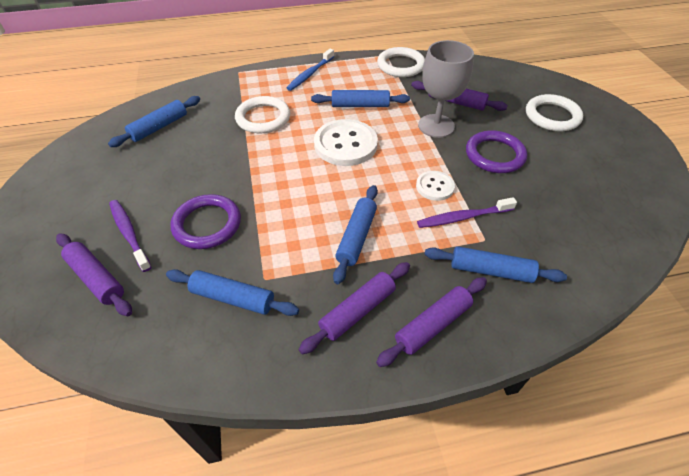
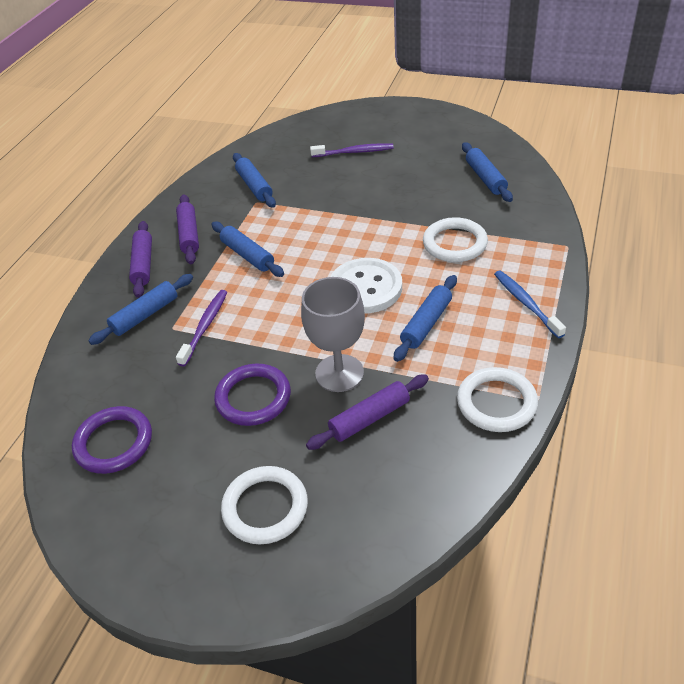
camera: 125 degrees right, 5 degrees down
(96, 278) = (324, 137): purple rolling pin -> none
(207, 224) = (332, 186): purple ring -> purple ring (114, 443)
(233, 298) = (254, 186): blue rolling pin -> blue rolling pin turned 75 degrees counterclockwise
(435, 187) = (255, 326): white button -> none

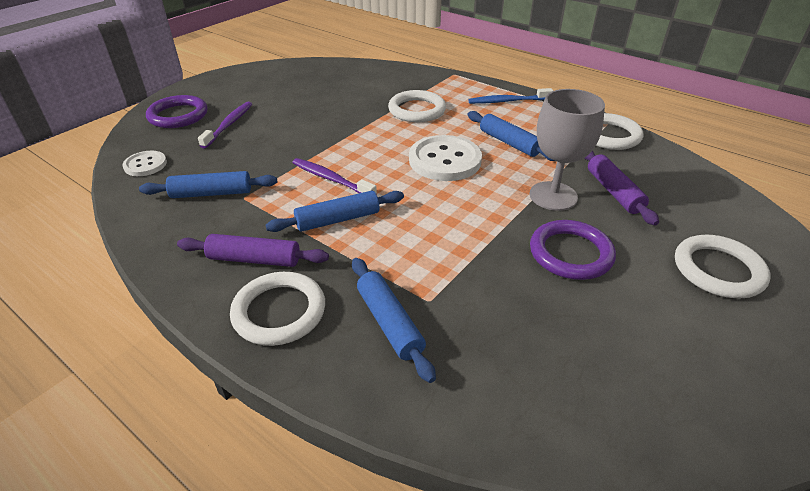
camera: 75 degrees left, 5 degrees down
(114, 443) = (619, 383): purple ring -> purple ring (178, 115)
(143, 264) = (279, 312): purple rolling pin -> white ring
(205, 326) = (442, 271): purple toothbrush -> purple toothbrush (331, 179)
(276, 143) = (145, 165): none -> white button
(485, 178) = (343, 80): blue rolling pin -> none

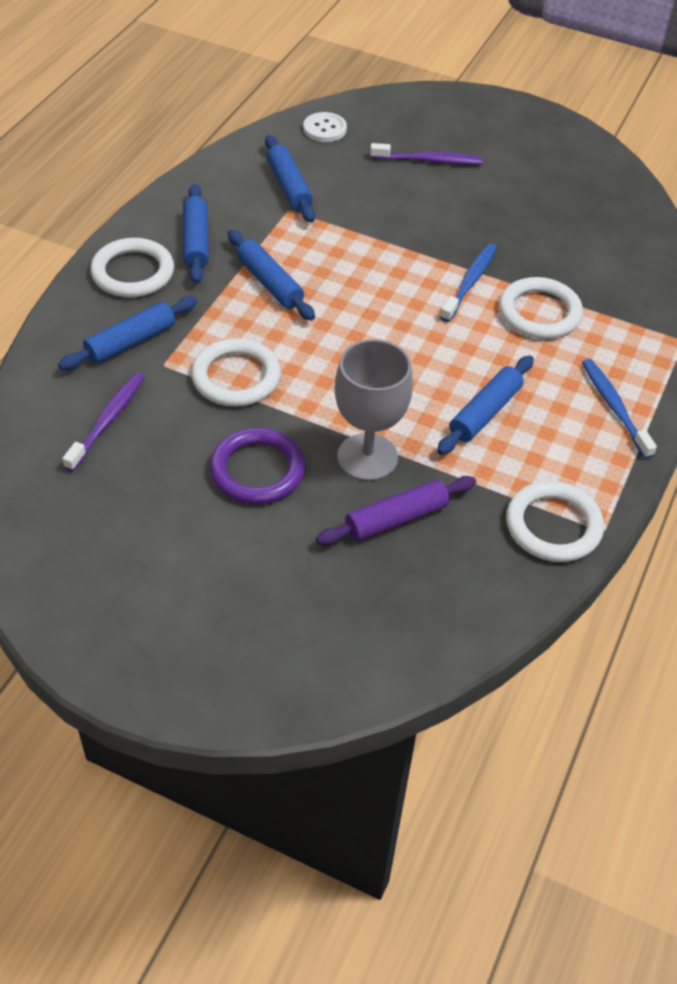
camera: 75 degrees right, 10 degrees up
(178, 115) = (433, 118): purple ring -> none
(254, 259) = (196, 241): purple rolling pin -> blue rolling pin
(331, 179) = (342, 264): purple toothbrush -> purple toothbrush (107, 420)
(377, 129) = (469, 282): none -> blue toothbrush
(445, 160) = (416, 353): white button -> none
(718, 270) = (257, 603): white ring -> white ring (236, 377)

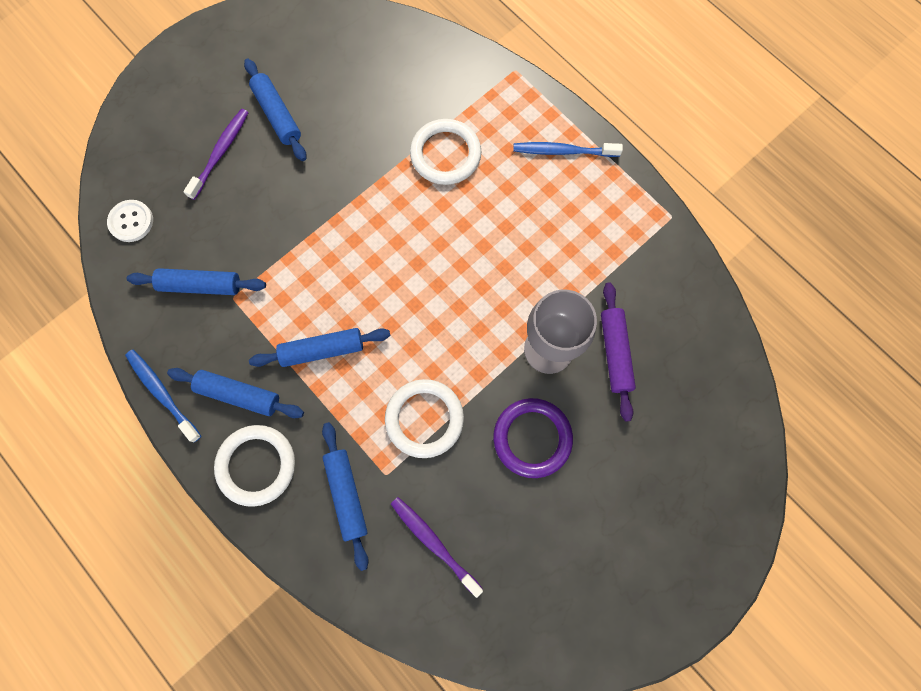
camera: 65 degrees left, 25 degrees up
(469, 282) = (390, 190): blue toothbrush -> blue toothbrush (162, 393)
(485, 412) = (535, 243): blue rolling pin -> blue rolling pin (277, 115)
(553, 525) = (657, 247): white ring -> none

